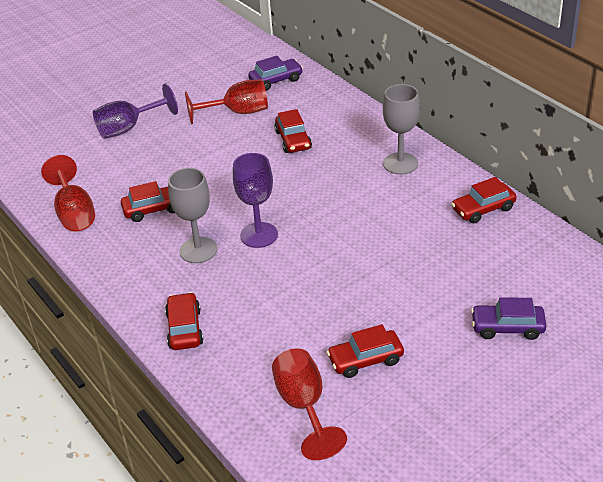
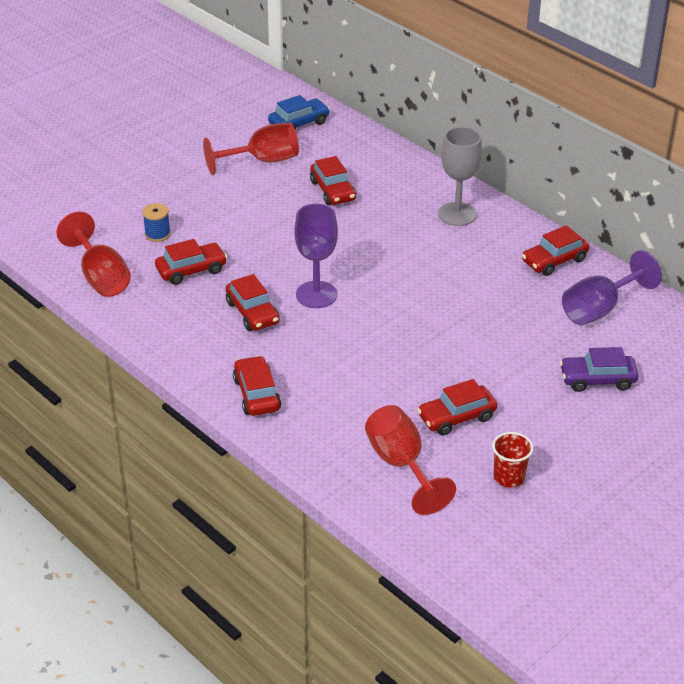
camera: 10 degrees left, 0 degrees up
(129, 128) = (139, 180): purple goblet -> purple goblet (599, 309)
(132, 176) = (157, 234): none -> blue spool
(198, 250) = (252, 313): grey goblet -> red car
(276, 80) = (299, 123): purple car -> blue car
(405, 425) = (509, 477): none -> red cup

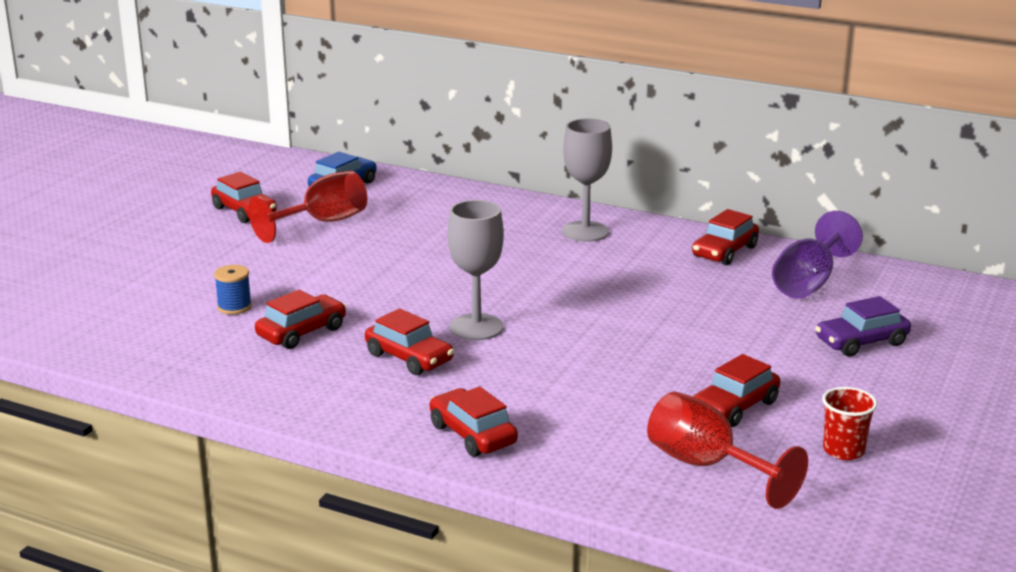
camera: 20 degrees left, 15 degrees down
(100, 276) = (184, 359): red goblet -> none
(316, 295) = (476, 327): purple goblet -> grey goblet
(332, 191) = (426, 235): red car -> red car (244, 211)

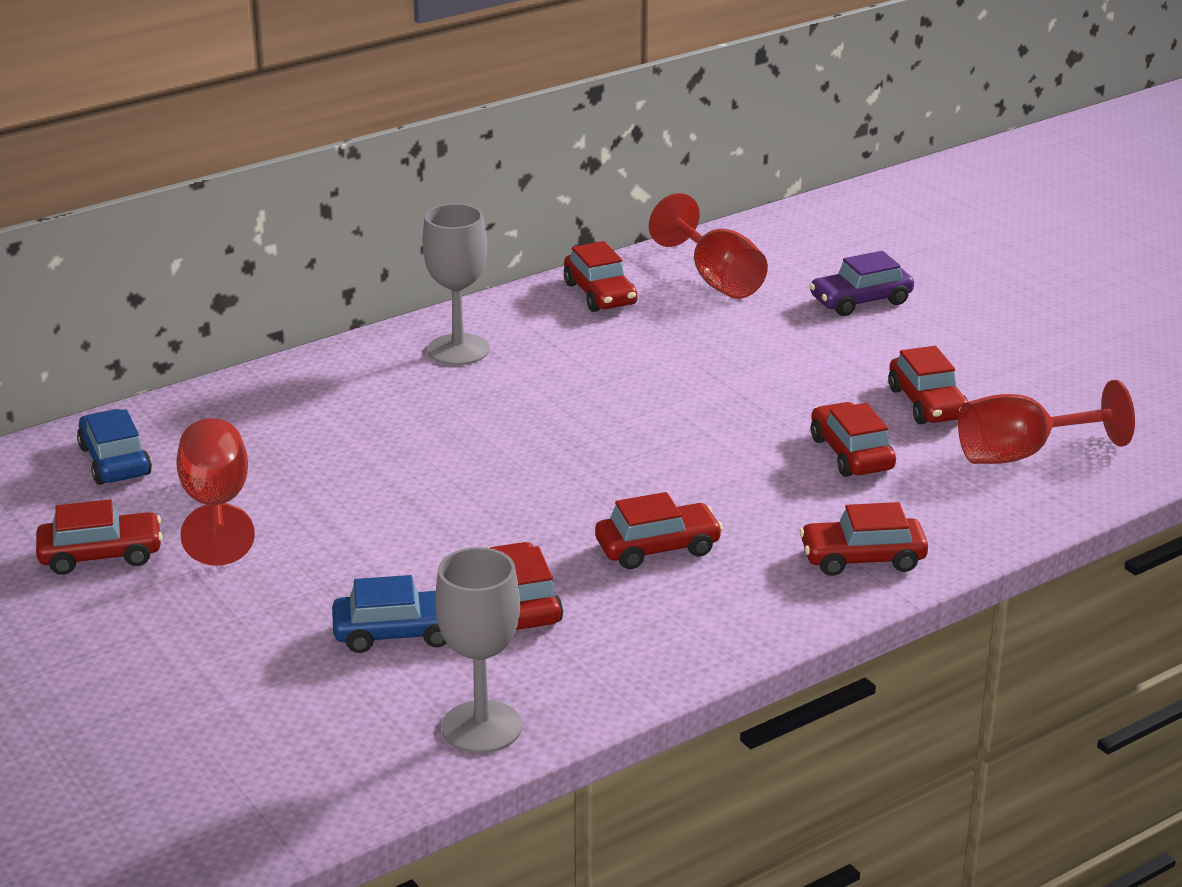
camera: 60 degrees left, 5 degrees up
(234, 307) = (398, 633): blue spool -> blue car
(476, 327) = (626, 486): grey goblet -> grey goblet (481, 727)
(618, 395) = (851, 454): none -> red car
(809, 282) = (716, 279): purple goblet -> red goblet
(843, 450) = (1045, 382): red cup -> none
(861, 342) = (860, 301): purple car -> purple car turned 60 degrees clockwise

